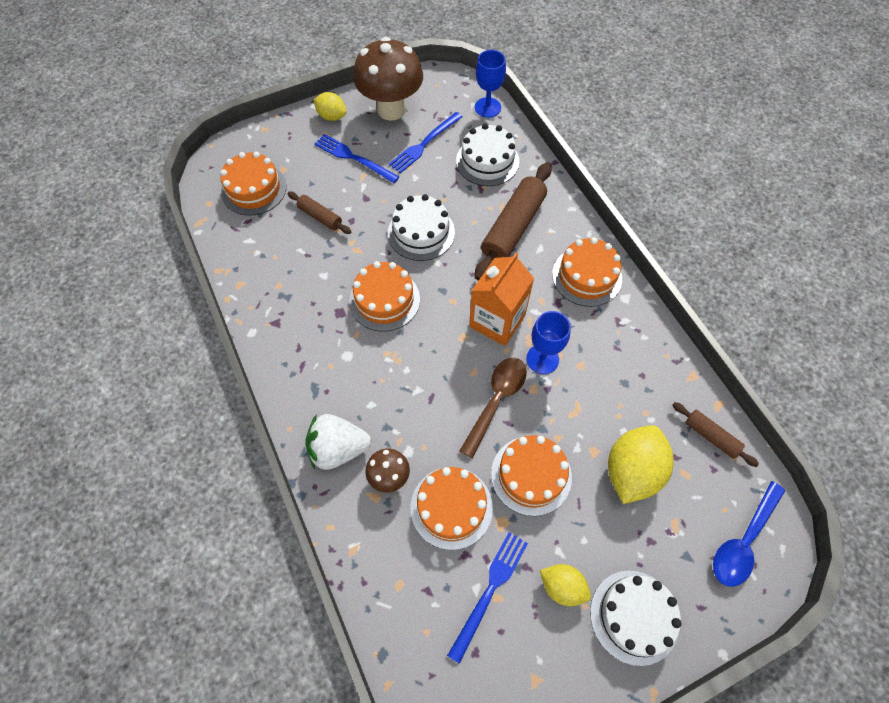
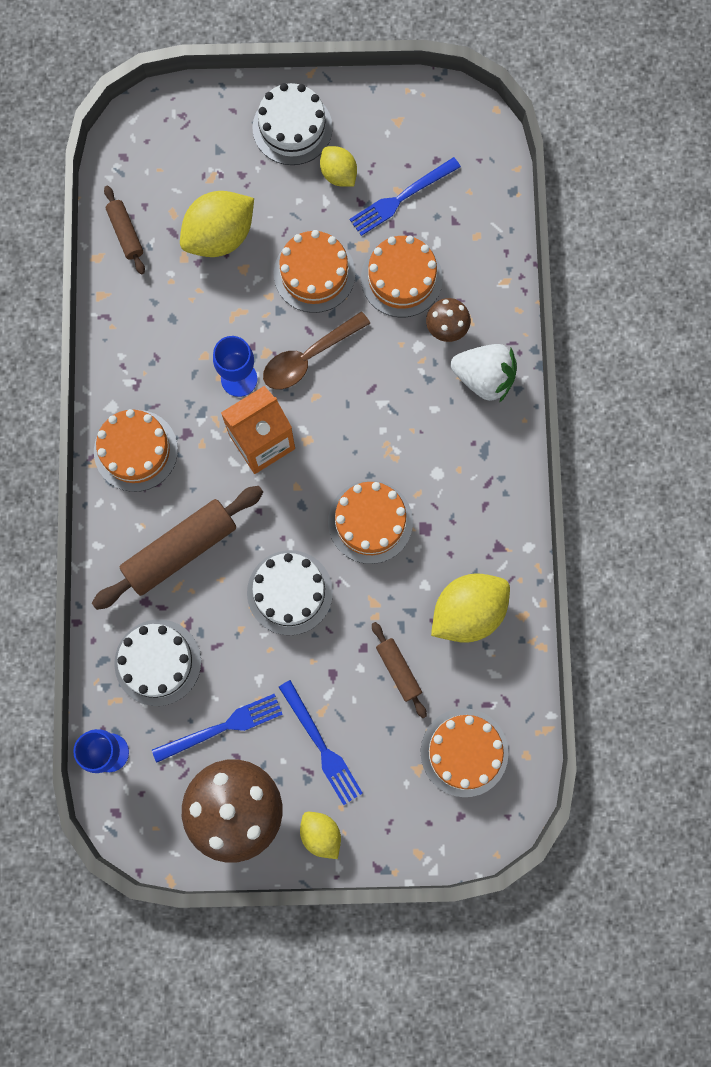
camera: 155 degrees left, 15 degrees up
(283, 270) = (468, 612): none -> yellow lemon
(743, 541) = (162, 140): blue spoon -> none

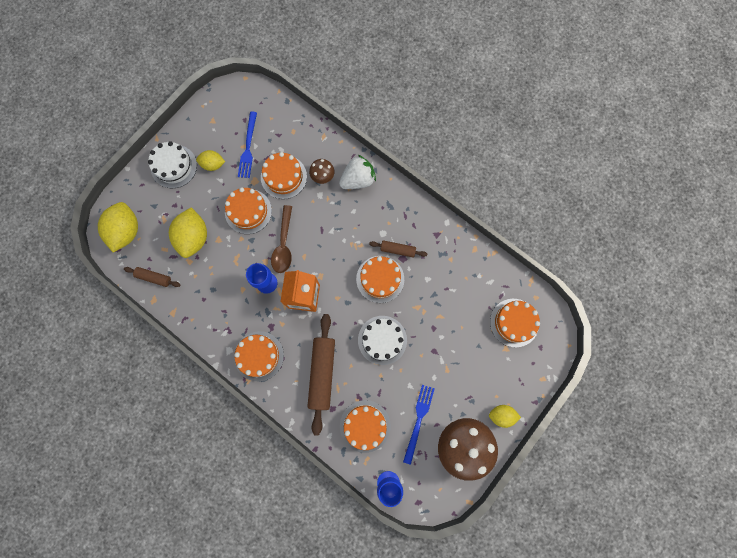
camera: 50 degrees left, 0 degrees up
(158, 662) = (365, 426): white cake -> orange cake
(321, 746) = (462, 382): blue fork -> none
(398, 670) = (456, 321): brown rolling pin -> brown rolling pin (397, 250)
(468, 612) = (454, 270): yellow lemon -> yellow lemon (126, 231)

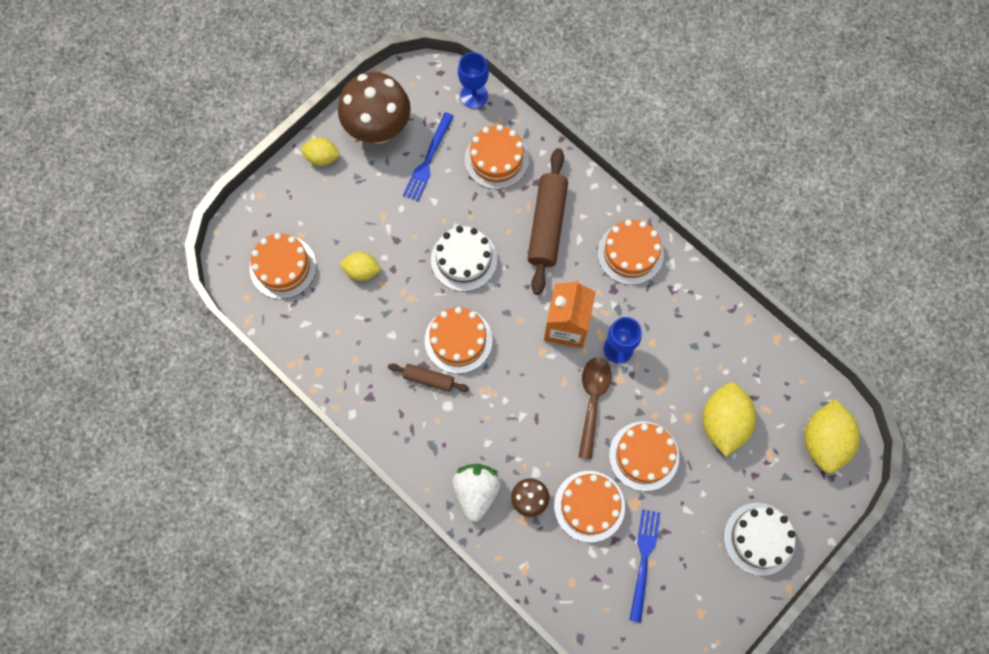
camera: 175 degrees left, 5 degrees down
(154, 277) = (778, 369): brown rolling pin -> none
(213, 164) = (698, 536): yellow lemon -> yellow lemon (362, 271)
(358, 180) = (476, 491): white strawberry -> white strawberry turned 120 degrees clockwise

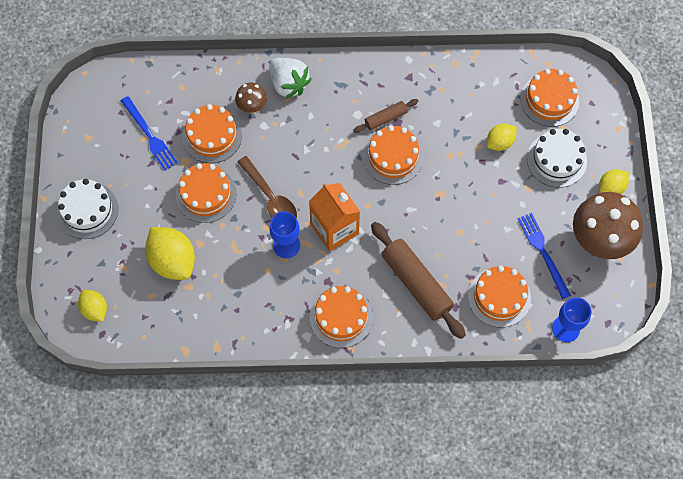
camera: 135 degrees right, 5 degrees down
(464, 259) = (445, 209): white cake -> white cake (556, 160)
(824, 441) = (95, 309): yellow lemon -> yellow lemon, size x0.58

